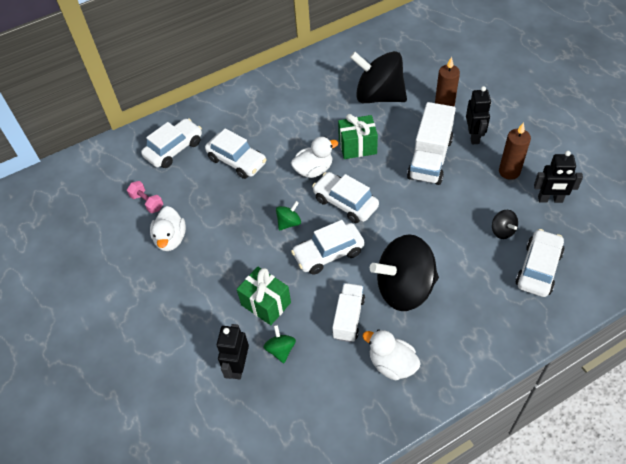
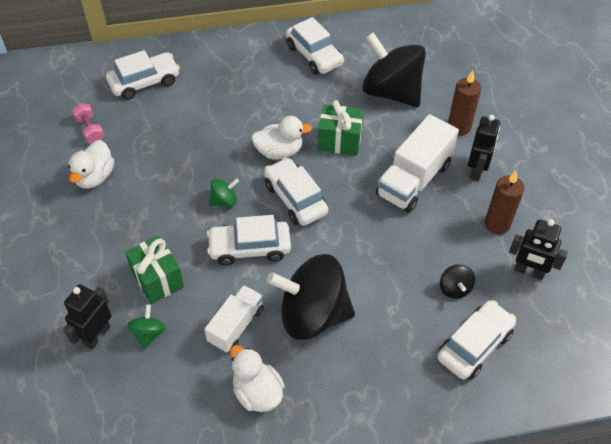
camera: 15 degrees right, 0 degrees up
(237, 161) = (203, 115): white car -> white car (314, 55)

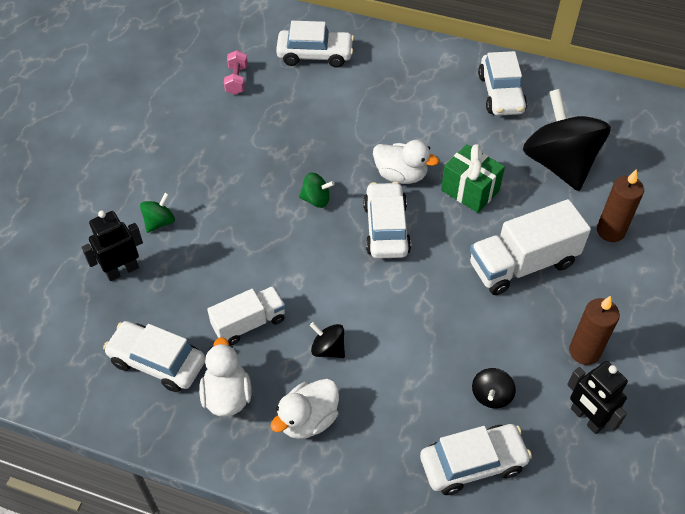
camera: 30 degrees right, 0 degrees up
(95, 177) = (213, 125): white duck -> white duck (308, 419)
(148, 334) = (167, 291): green spinning top -> green spinning top (159, 222)
(157, 279) = (207, 245): green gift -> none
(249, 248) = (310, 256): white car -> white car (157, 362)
(312, 314) = (328, 349): black spinning top -> black spinning top, size x0.42
(476, 170) = (599, 285): black robot -> none

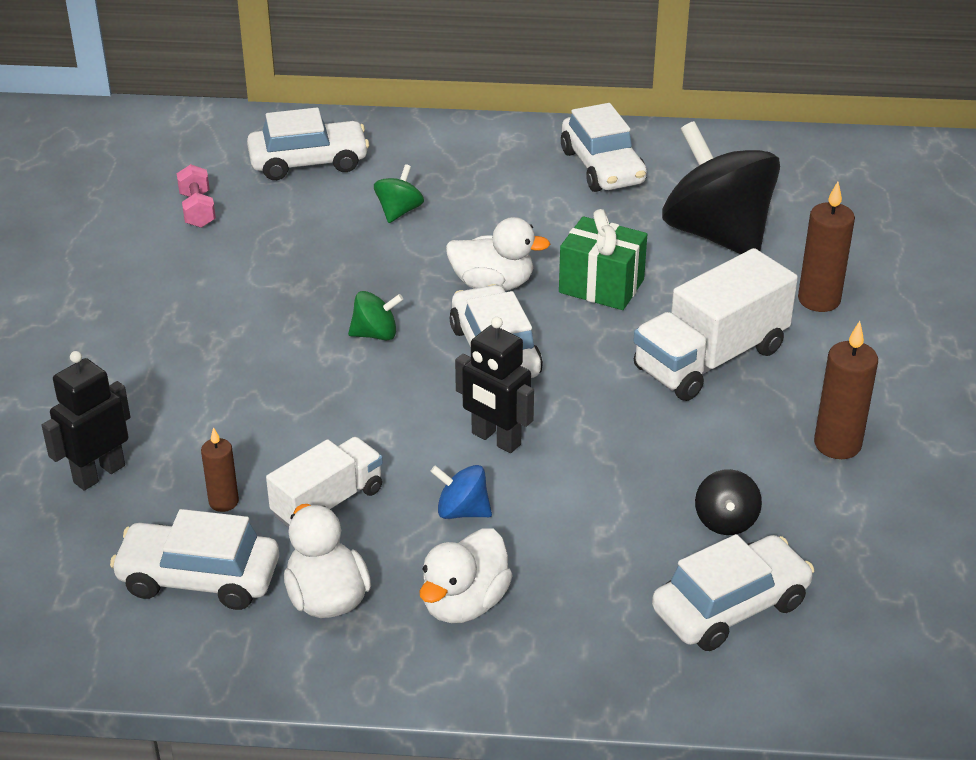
camera: 15 degrees left, 15 degrees down
(159, 222) = (138, 403): green spinning top -> green spinning top (399, 211)
(188, 308) = (223, 502): none -> brown candle
(328, 349) = (462, 511): black spinning top -> blue spinning top
(586, 418) = (871, 521): black robot -> black robot (495, 439)

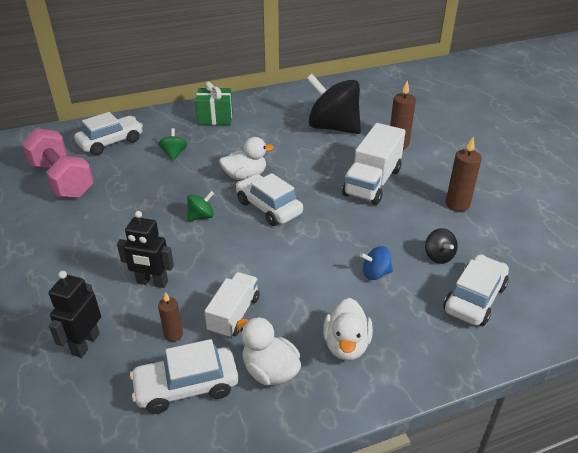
camera: 25 degrees left, 0 degrees up
(198, 210) = (62, 180): pink dumbbell -> pink dumbbell, size x2.13
(462, 511) = (309, 294): blue spinning top -> blue spinning top (375, 273)
(495, 439) = (300, 251): black robot -> black robot (152, 282)
(601, 286) = (298, 163): green gift -> green gift (215, 118)
(602, 167) = (260, 111): white car -> none

